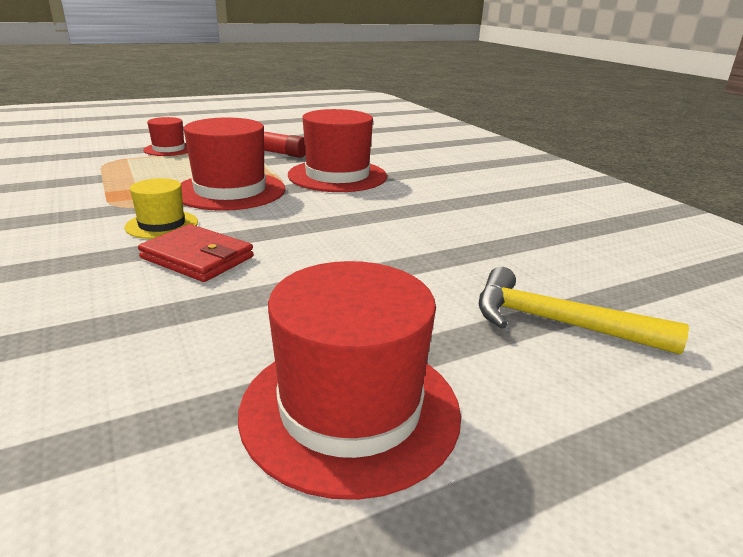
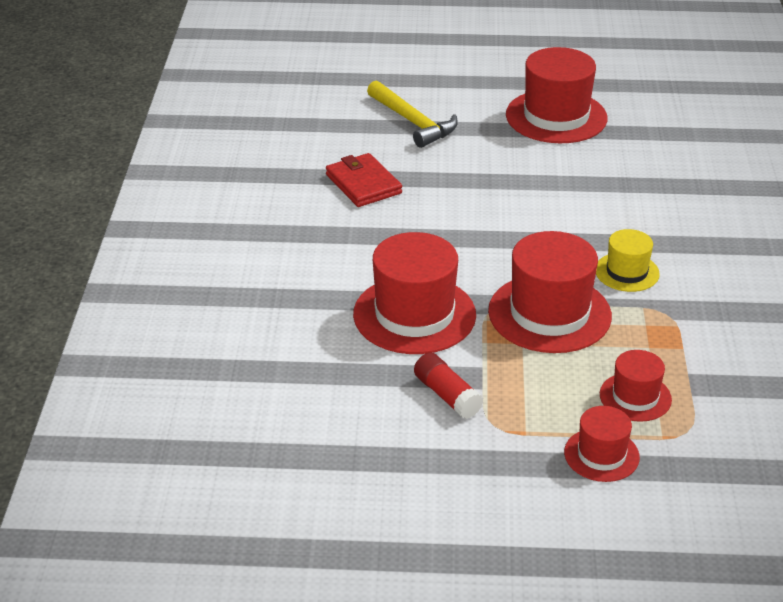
camera: 150 degrees left, 10 degrees up
(147, 168) = (635, 397): none -> red hat
(197, 258) = (604, 224): red wallet -> red wallet (363, 184)

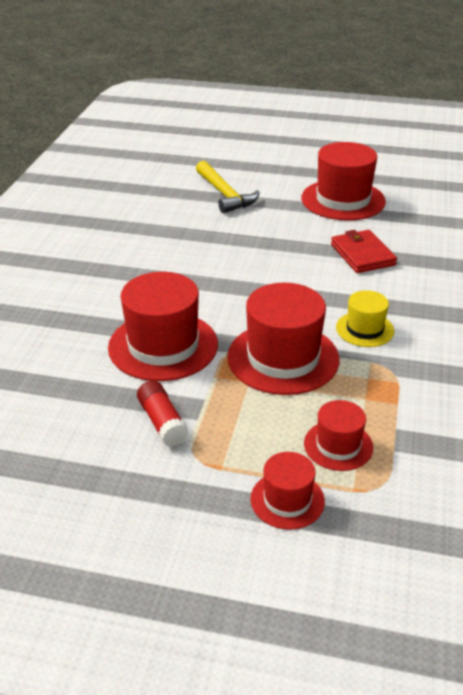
camera: 10 degrees right, 0 degrees up
(363, 184) = (165, 236): red wallet -> red wallet (362, 254)

